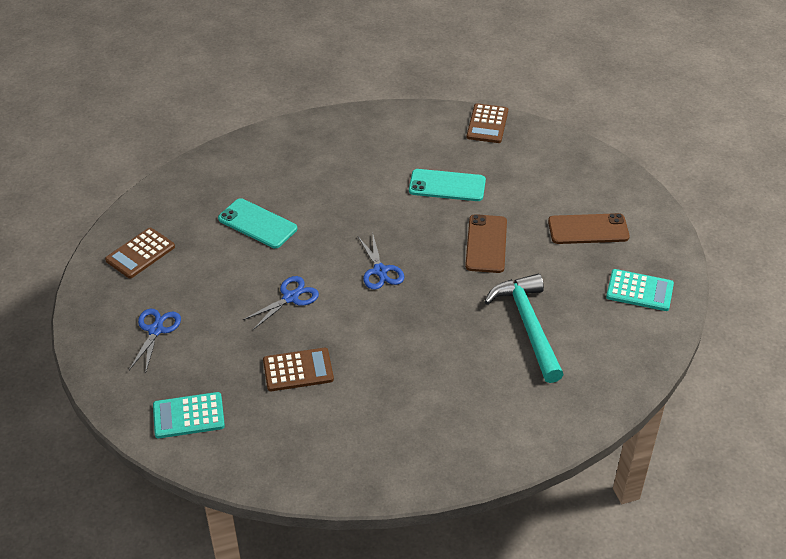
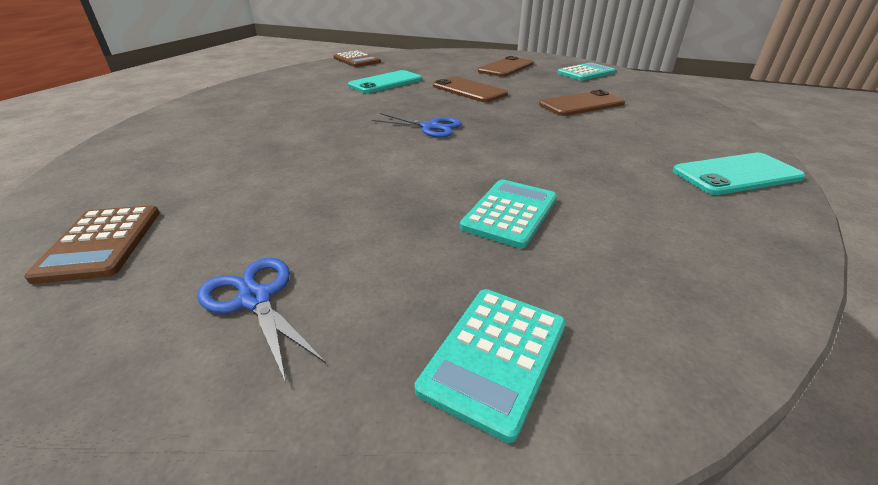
camera: 50 degrees left, 10 degrees down
(257, 224) = (252, 153): turquoise phone -> turquoise phone (736, 174)
(290, 297) = (387, 175): blue scissors -> none
(298, 370) = (510, 213): brown calculator -> turquoise calculator
(528, 326) = (581, 104): turquoise hammer -> brown phone

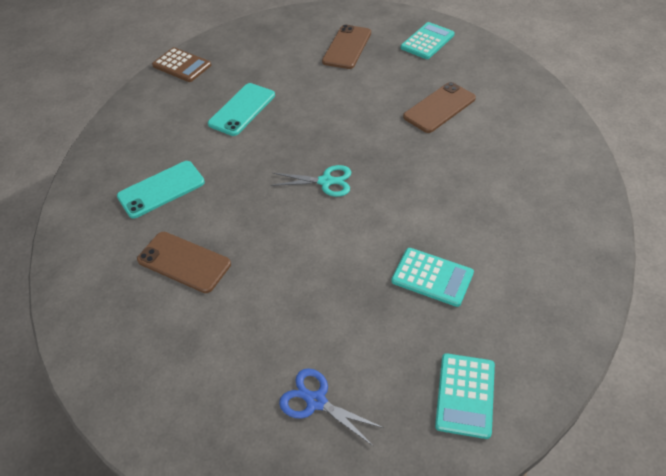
camera: 15 degrees left, 15 degrees up
(101, 243) = (176, 391): brown calculator -> none
(430, 127) = (326, 181): blue scissors -> turquoise scissors
(469, 90) = (330, 105): brown phone -> brown phone (184, 262)
(510, 213) = (432, 277): turquoise calculator -> turquoise calculator turned 105 degrees clockwise
(736, 174) = (571, 187): turquoise phone -> turquoise phone (161, 189)

